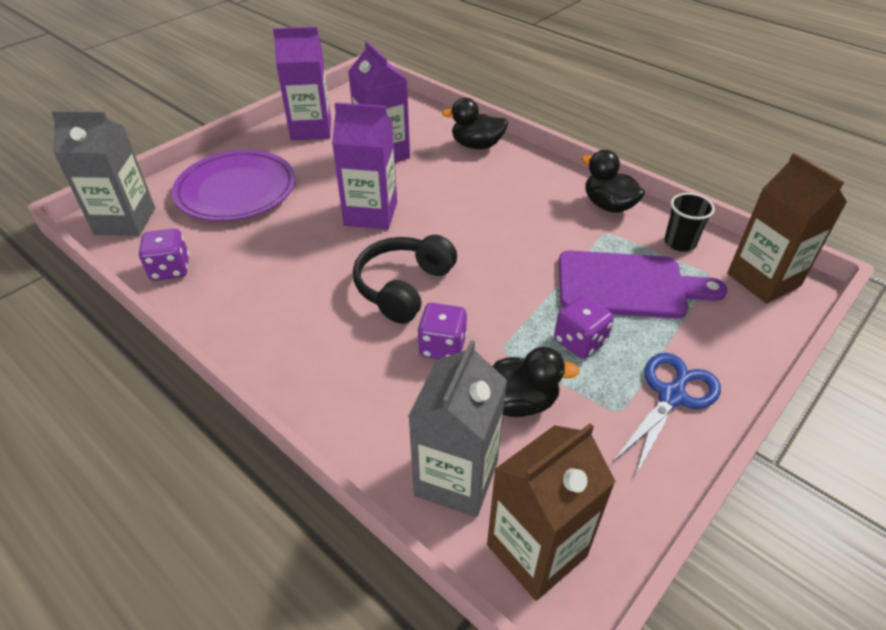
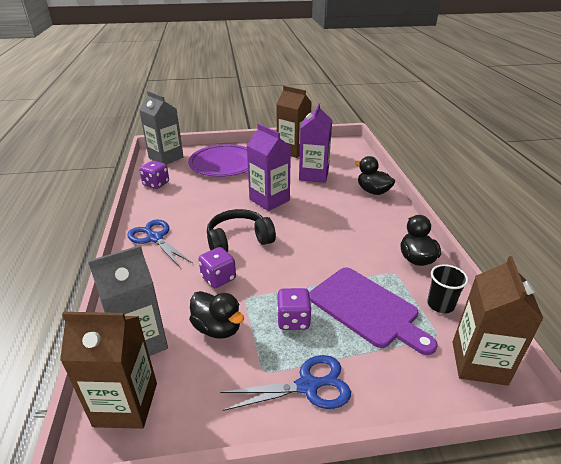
camera: 40 degrees right, 10 degrees down
(286, 346) = (155, 238): none -> blue scissors
(311, 129) = (293, 150): purple carton -> brown carton

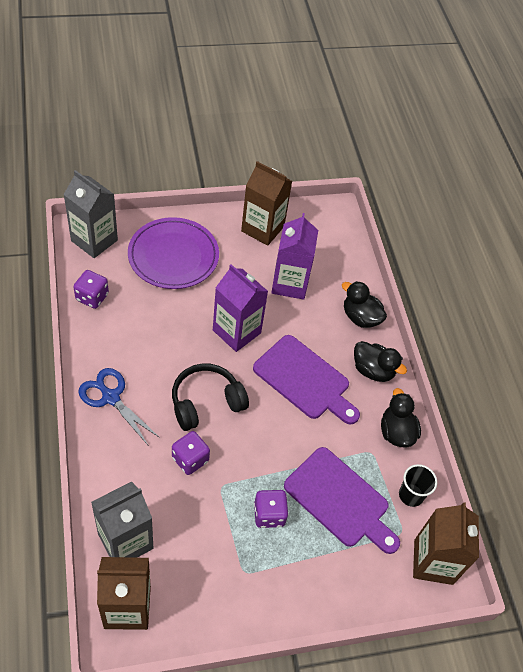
camera: 10 degrees left, 20 degrees up
(217, 328) = (197, 524): black duck -> black duck (373, 370)
(308, 386) = (283, 587): blue scissors -> none
(327, 226) = (305, 379): none -> purple cutting board

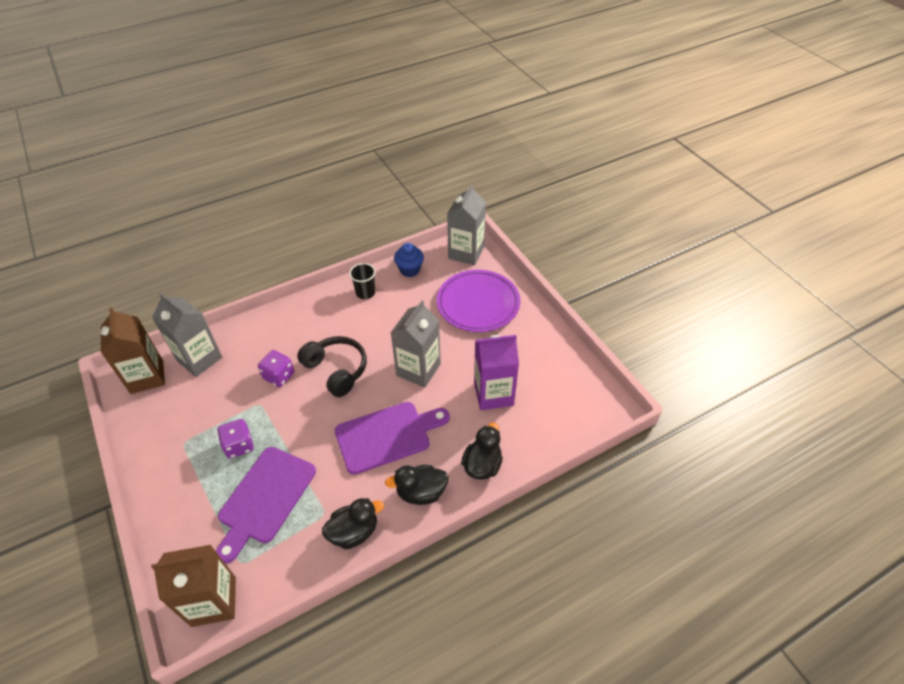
camera: 80 degrees right, 5 degrees down
(92, 297) = (410, 270): purple dice -> blue cupcake
(110, 397) = (321, 310): blue scissors -> none
(236, 331) = (418, 369): purple carton -> grey carton
(262, 229) = (548, 355): brown carton -> none
(305, 379) = (387, 436): purple cutting board -> purple cutting board turned 135 degrees counterclockwise
(373, 370) = (421, 492): black duck -> black duck turned 60 degrees clockwise
(411, 495) = (284, 562): black cup -> black cup (365, 292)

